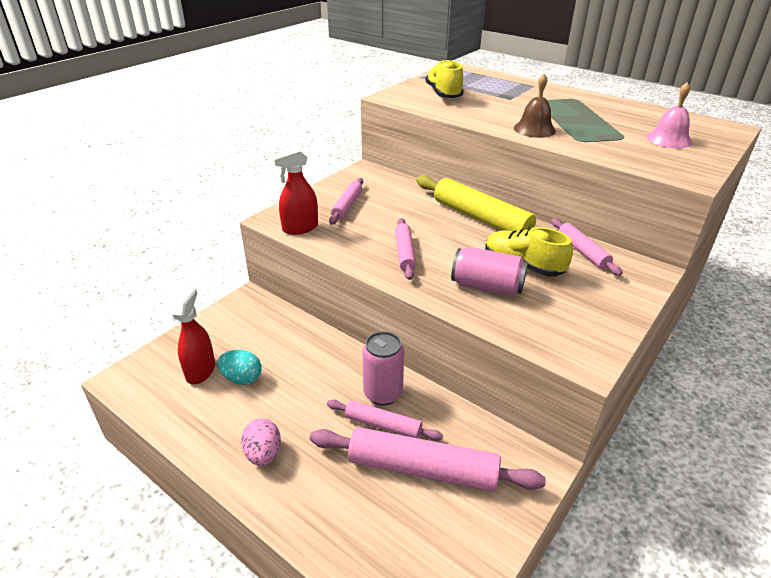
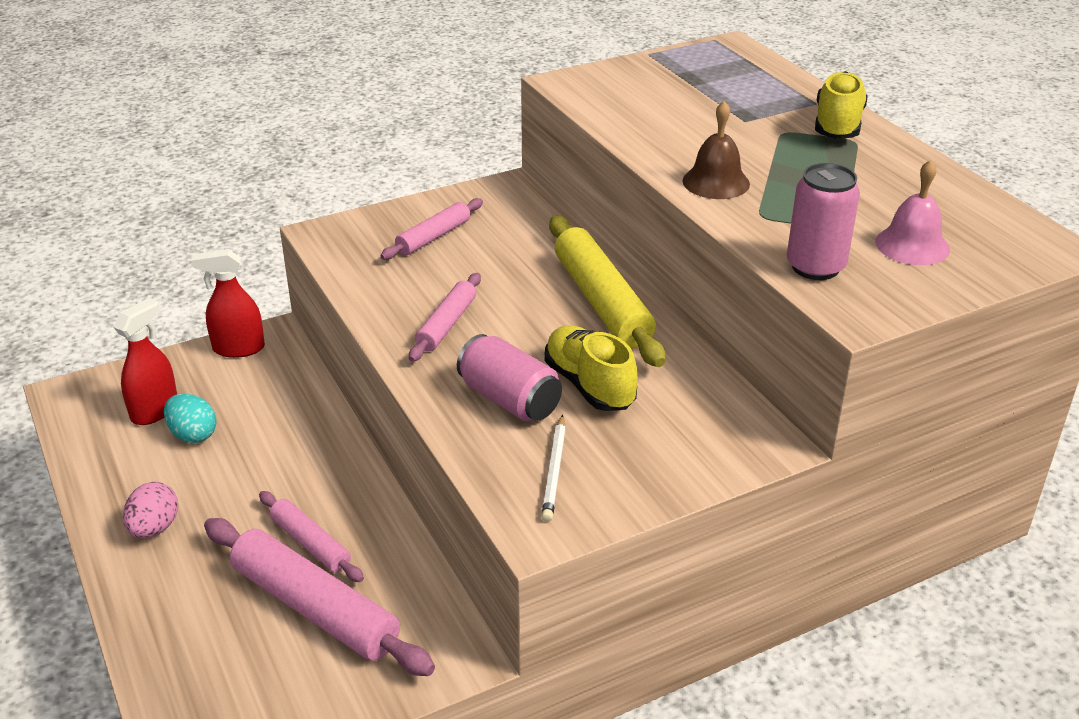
camera: 25 degrees right, 0 degrees up
(300, 228) = (345, 254): red spray bottle -> red spray bottle (238, 348)
(383, 393) = (341, 506): pink can -> pink can (815, 267)
(443, 94) = (650, 92): yellow shoe -> yellow shoe (837, 125)
(556, 321) = (554, 470): none -> white pencil
(583, 251) = (699, 389): pink rolling pin -> none

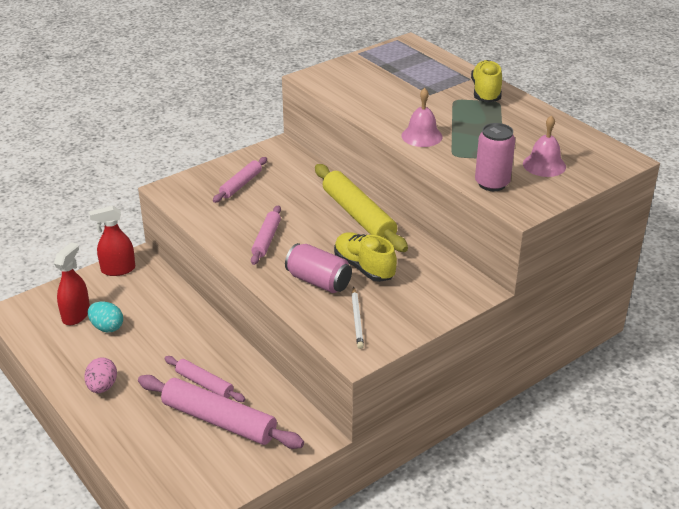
camera: 10 degrees left, 0 degrees up
(716, 182) = (422, 136): brown bell -> pink bell

